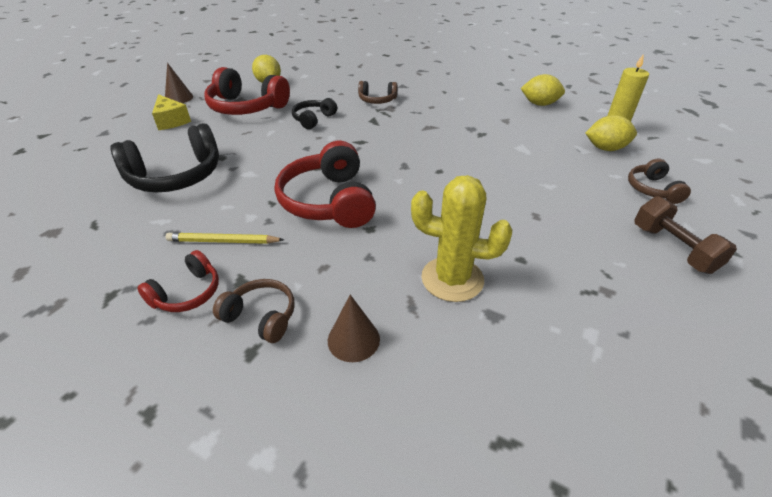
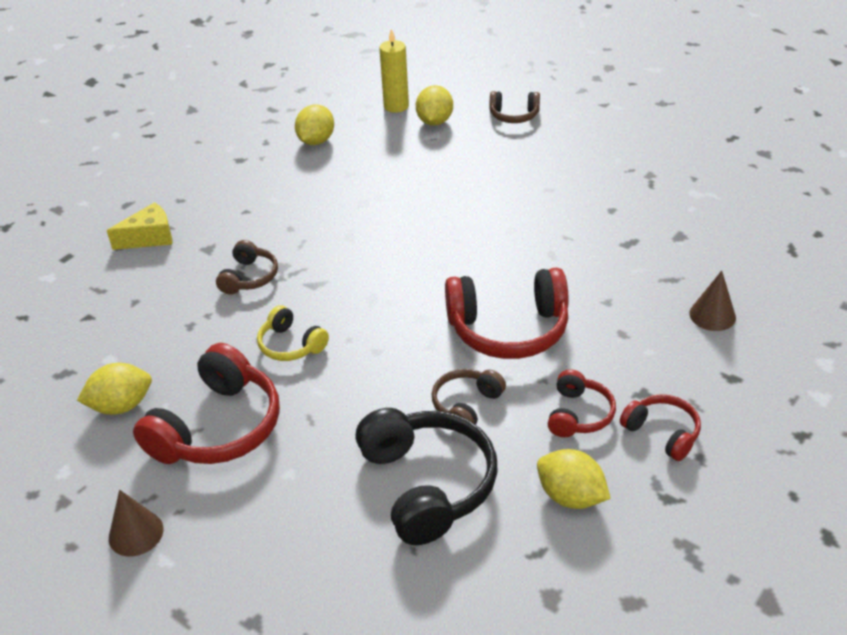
camera: 80 degrees left, 0 degrees up
(137, 239) = (570, 496): none -> yellow lemon
(171, 121) = (237, 526): yellow cheese -> yellow cheese (150, 237)
(223, 241) = (578, 414): yellow pencil -> red headphones
(261, 317) = (691, 374): brown headphones -> brown headphones (466, 405)
(313, 119) = (291, 345): black headphones -> yellow headphones
(452, 279) = (638, 252): yellow cactus -> none
(673, 248) = (599, 130): brown dumbbell -> none

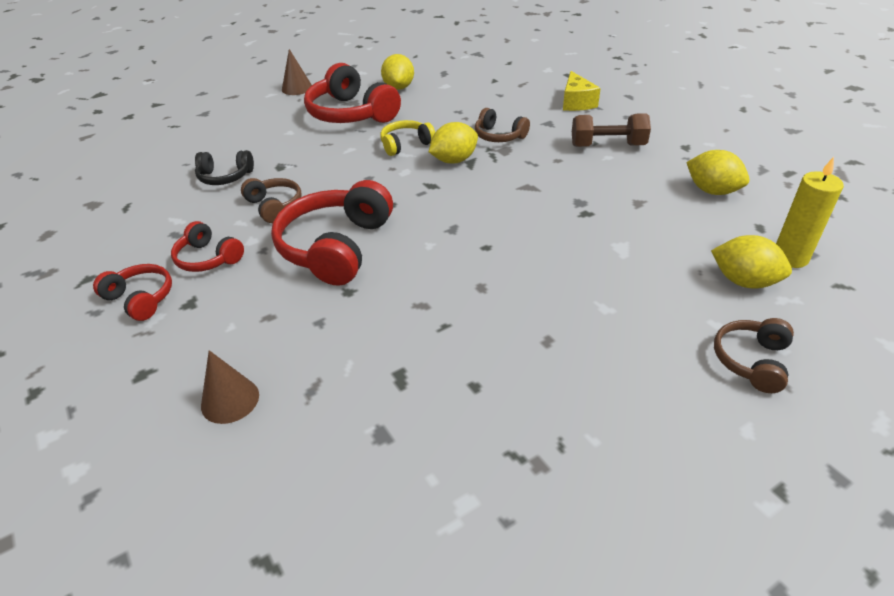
camera: 110 degrees right, 0 degrees up
(250, 202) = (607, 145): none -> brown dumbbell
(427, 484) = (225, 177): black headphones -> black headphones, size x0.54
(570, 496) = (146, 232): yellow lemon -> yellow lemon (454, 160)
(662, 433) = (140, 299): red headphones -> red headphones turned 120 degrees counterclockwise

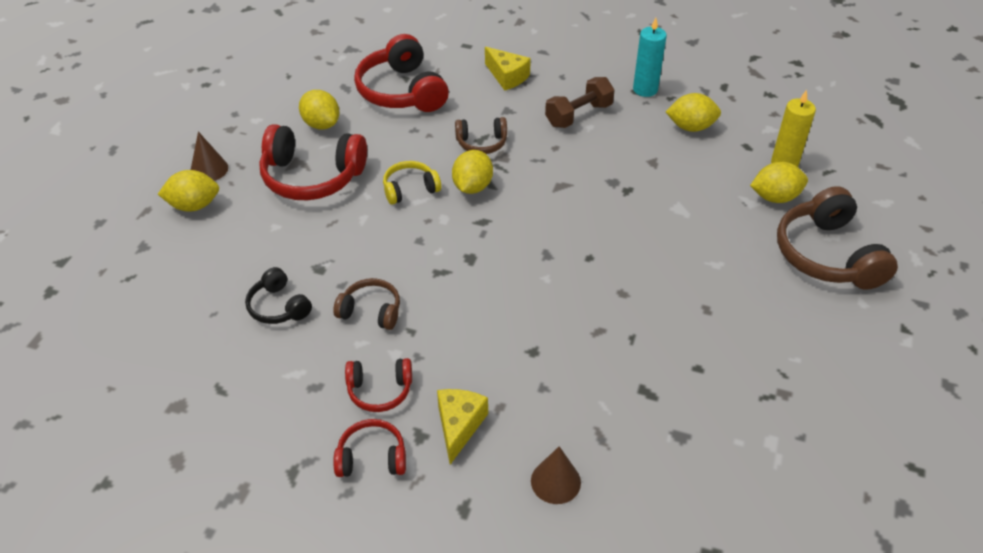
camera: 40 degrees left, 5 degrees up
(222, 313) = (459, 426): none -> yellow cheese
(225, 177) = (278, 306): black headphones -> black headphones turned 90 degrees clockwise
(261, 103) = (194, 205): none -> yellow lemon
(336, 247) = (476, 320): red headphones -> red headphones (402, 91)
(406, 144) = (410, 189): yellow headphones -> yellow headphones turned 45 degrees clockwise
(697, 149) = (645, 89): none -> turquoise candle
(751, 361) = (827, 255): brown headphones -> brown headphones, size x1.86

